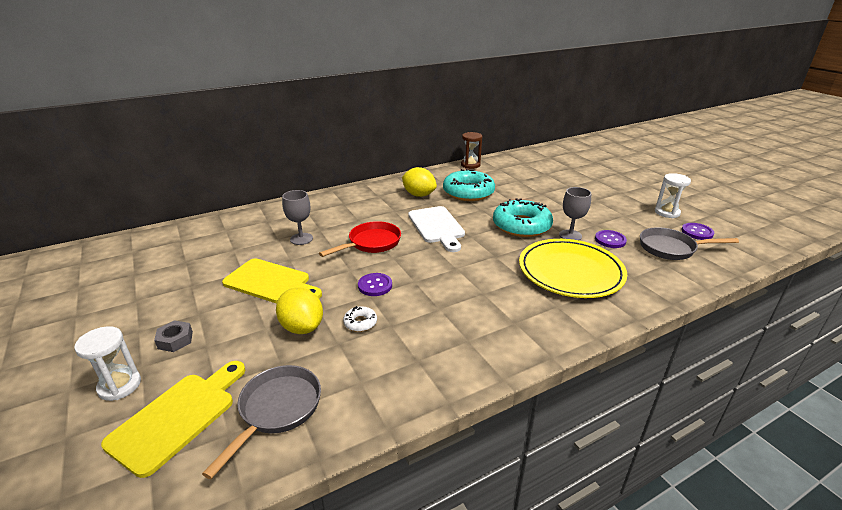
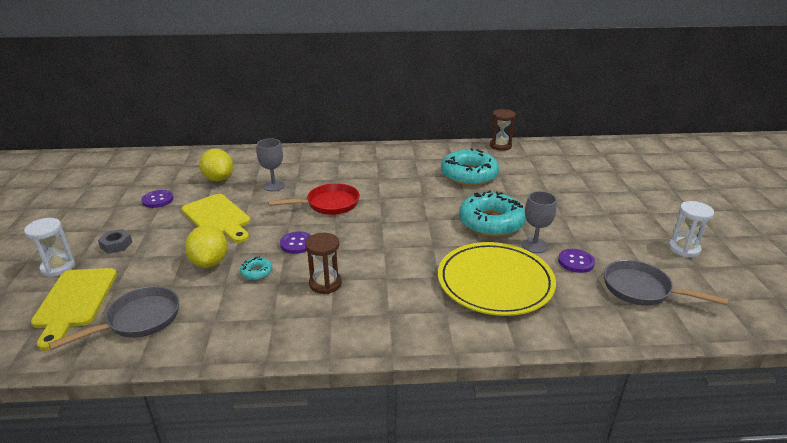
camera: 25 degrees right, 0 degrees up
(178, 417) = (74, 302): yellow cutting board -> yellow cutting board turned 120 degrees clockwise
(360, 322) = (256, 272): white donut -> turquoise donut
(419, 195) = (416, 167): yellow lemon -> yellow lemon (218, 179)
(436, 314) = (325, 284): none -> brown hourglass
(437, 227) = (403, 203): white cutting board -> none
(697, 232) = (698, 281): purple button -> purple button (158, 200)

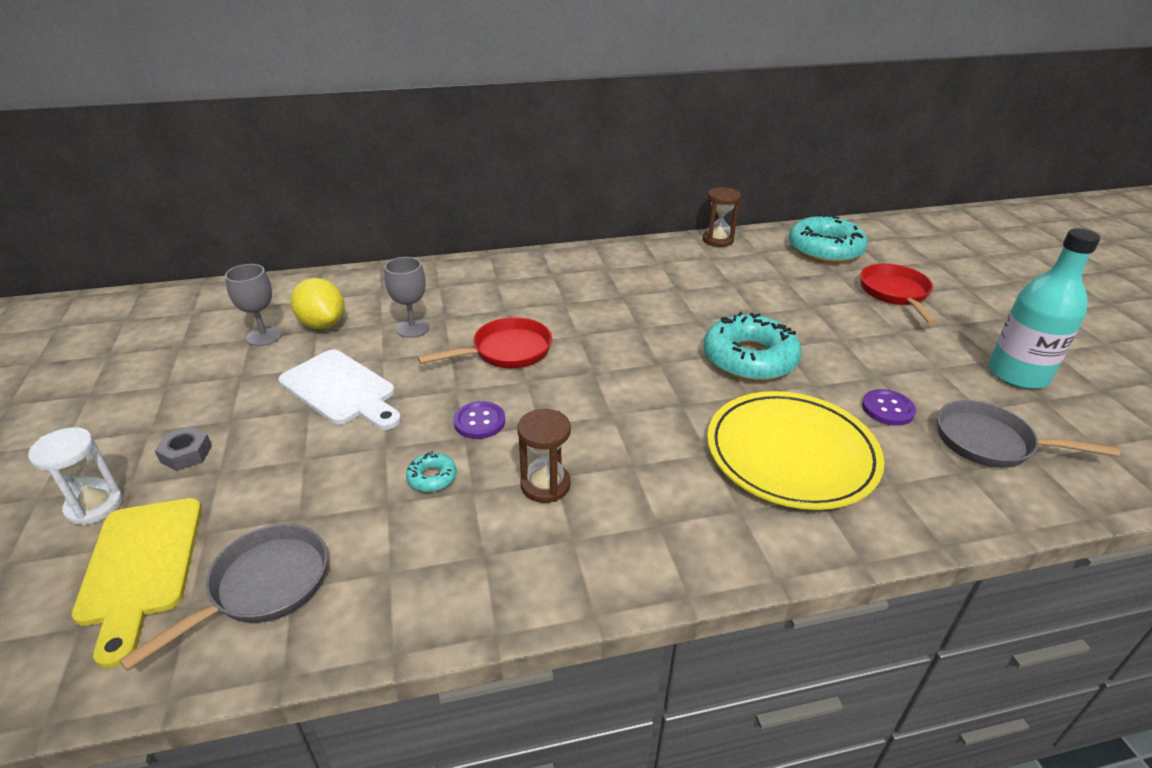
camera: 10 degrees left, 5 degrees up
(158, 200) = (234, 368): purple button -> none
(209, 262) = (351, 468): yellow lemon -> none
(218, 218) = (341, 390): yellow cutting board -> white cutting board
(469, 175) = (691, 288): turquoise donut -> turquoise donut (825, 249)
(534, 245) = (822, 389): grey goblet -> grey goblet (264, 336)
(616, 190) = (895, 294): none -> red pan
(684, 249) = (1017, 374): white hourglass -> turquoise bottle

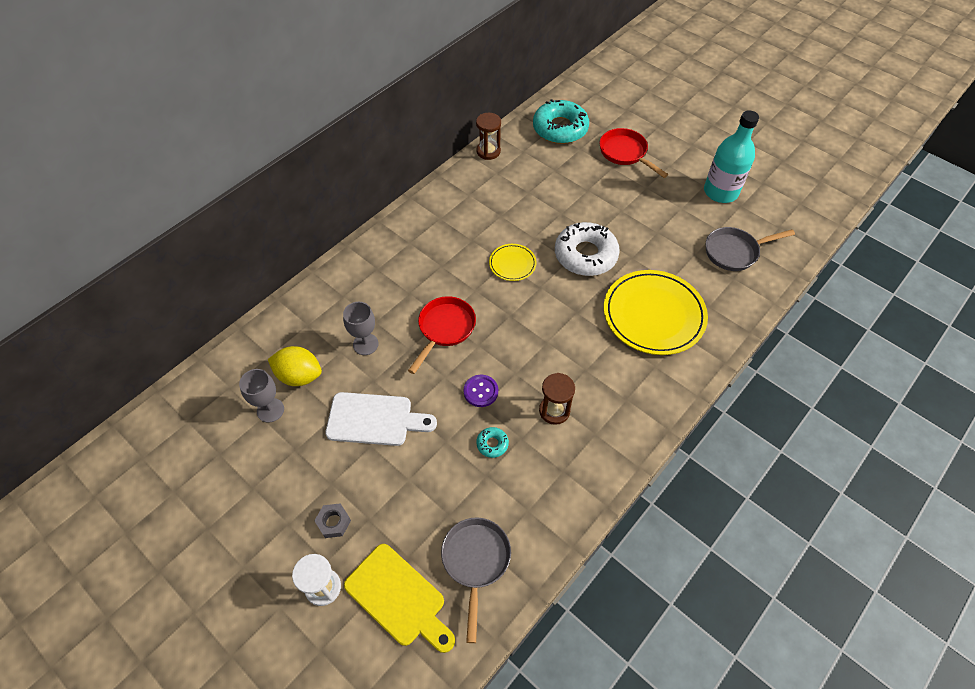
camera: 35 degrees left, 20 degrees up
(646, 331) = (512, 264): none -> yellow plate
(749, 359) = (585, 255): turquoise donut -> white donut
(887, 409) = (677, 255): purple button -> none

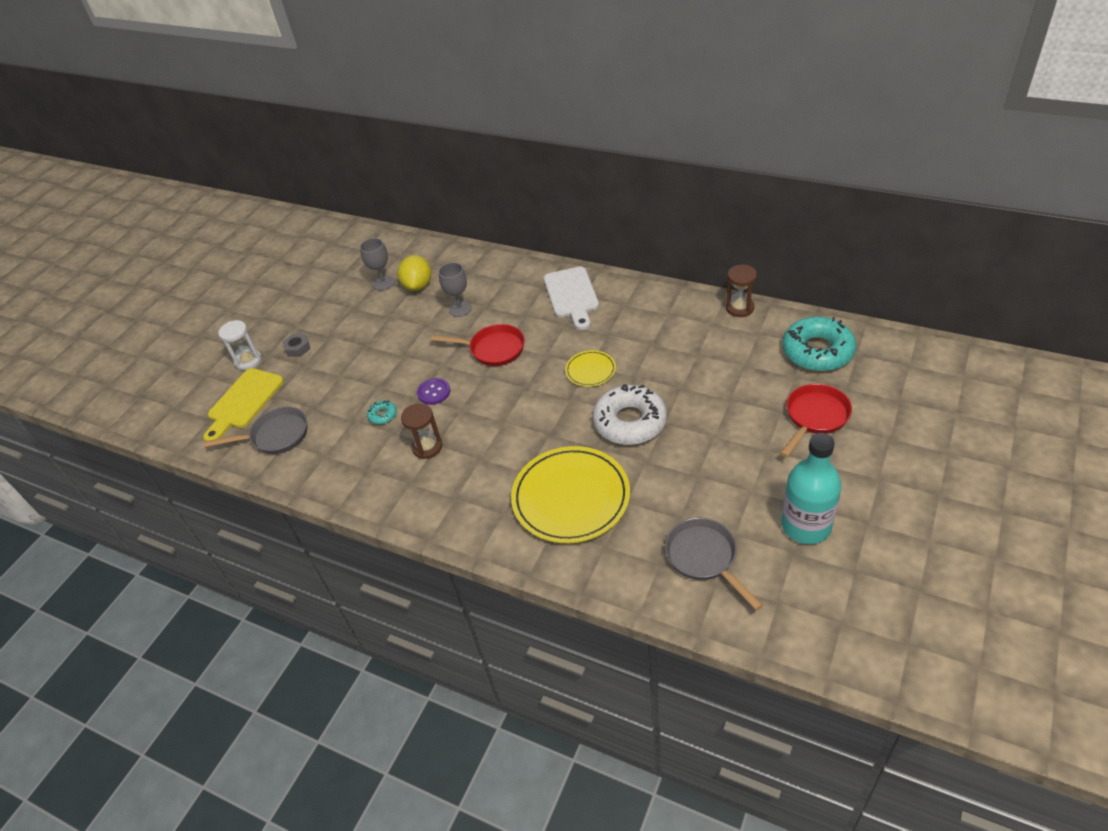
camera: 80 degrees right, 10 degrees down
(374, 419) = (389, 339): white cutting board -> white cutting board (572, 295)

